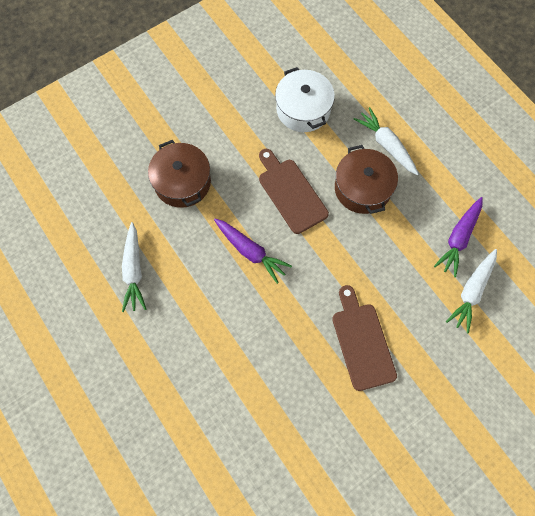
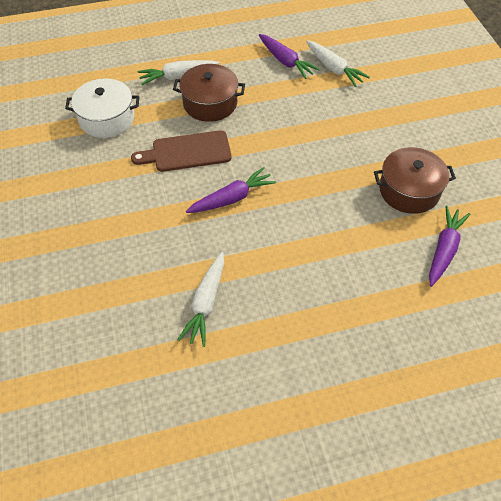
camera: 70 degrees left, 15 degrees down
(134, 271) = (206, 303): white carrot -> white carrot turned 90 degrees clockwise
(182, 182) = (127, 233): brown pot -> brown pot (409, 190)
(260, 466) = (444, 249): none -> purple carrot
(362, 342) = (351, 146): brown cutting board -> none

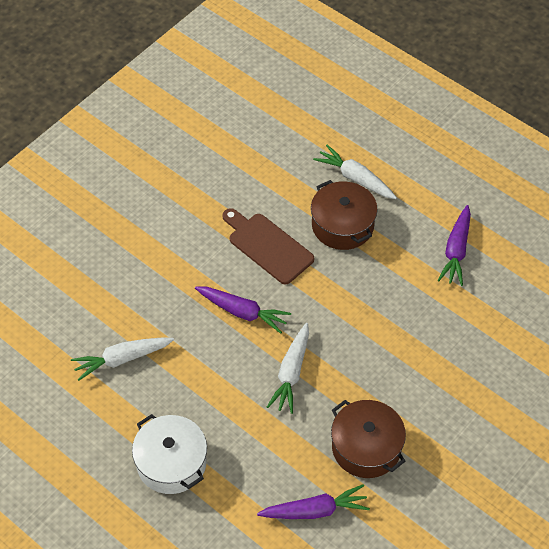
camera: 55 degrees right, 0 degrees up
(107, 118) = (256, 162): white pot -> white pot (171, 463)
(334, 68) = (484, 297): white carrot -> white carrot (291, 373)

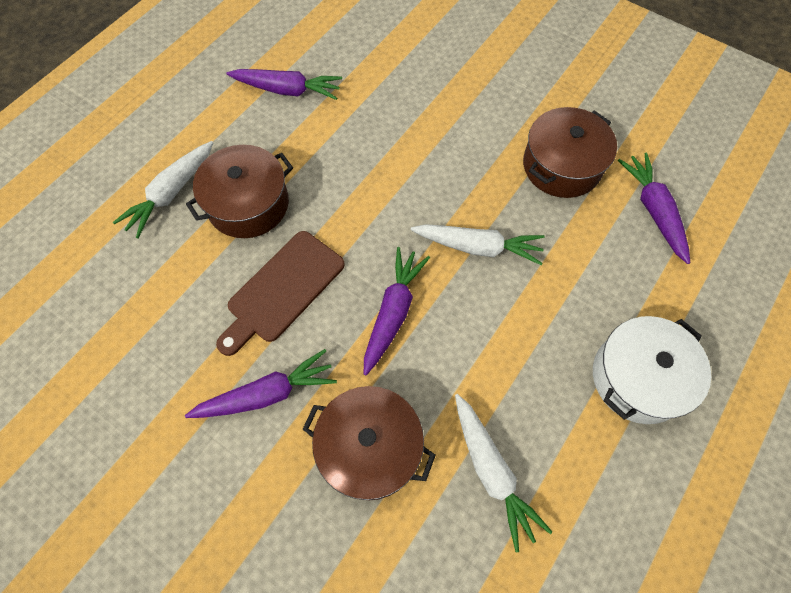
camera: 95 degrees left, 10 degrees up
(148, 292) = (370, 448): none -> brown pot
(193, 237) = (267, 394): none -> purple carrot

